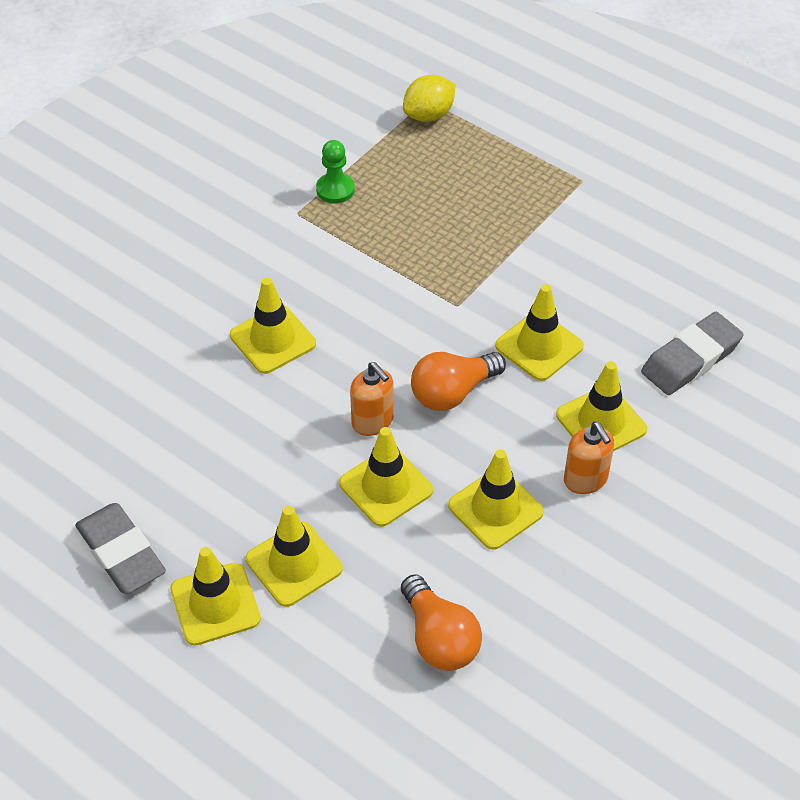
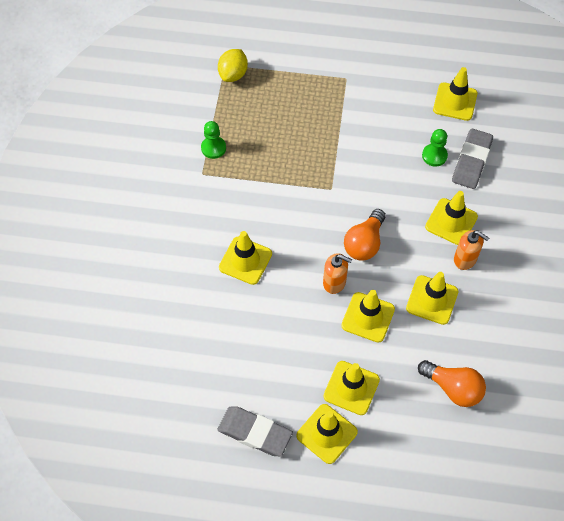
camera: 30 degrees left, 10 degrees up
(539, 346) = (390, 192): yellow traffic cone -> yellow traffic cone (455, 102)
(639, 328) = (434, 156): none -> green pawn

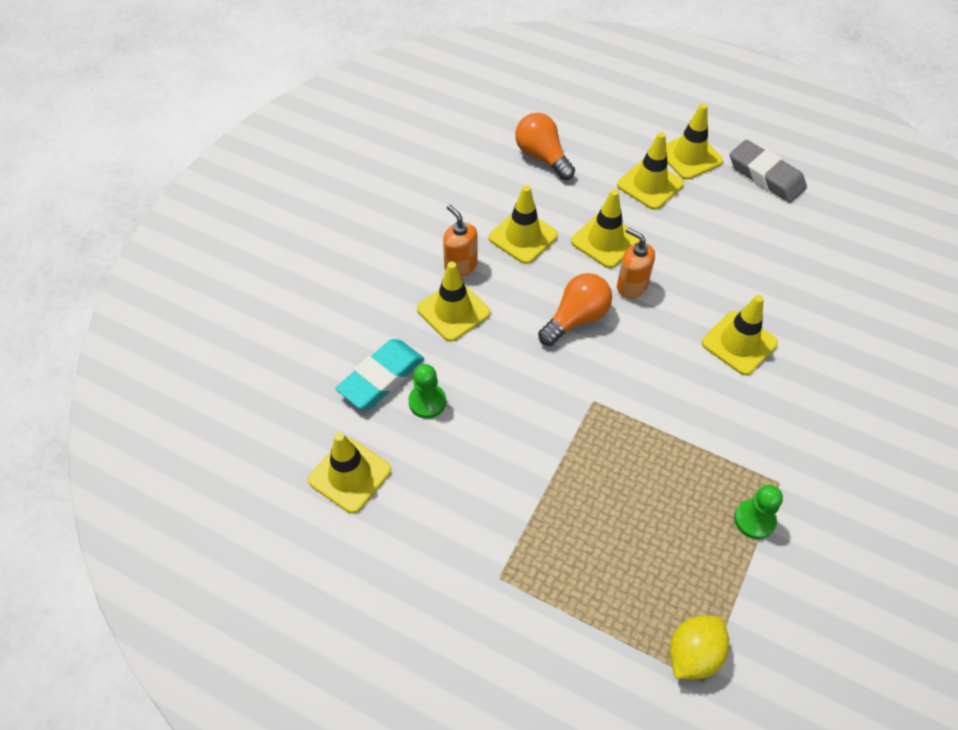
camera: 160 degrees left, 5 degrees down
(471, 161) = (381, 378): grey eraser -> turquoise eraser

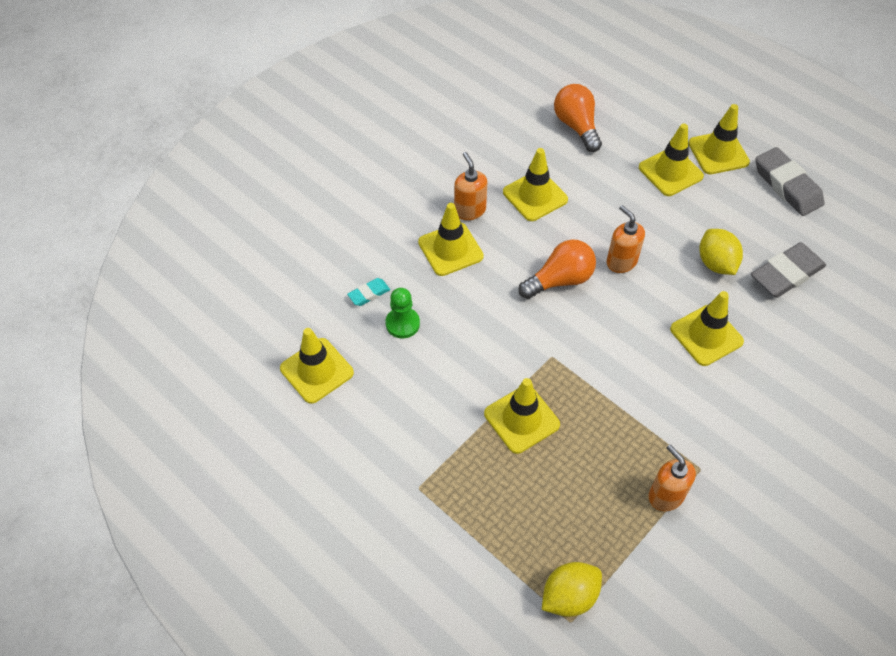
camera: 15 degrees right, 0 degrees up
(381, 378) = (369, 294): turquoise eraser -> turquoise eraser, size x0.50
(605, 240) = (610, 215): yellow traffic cone -> yellow traffic cone (521, 419)
(724, 268) = (716, 263): none -> yellow lemon
(754, 520) = (665, 496): green pawn -> orange soap dispenser
(794, 264) = (786, 274): none -> grey eraser

